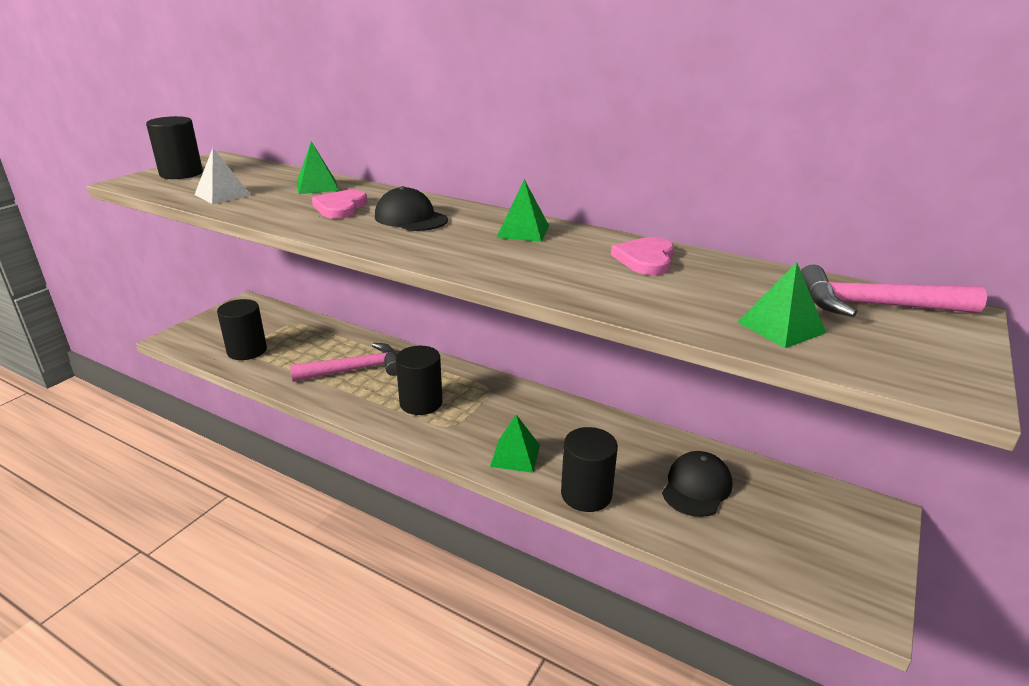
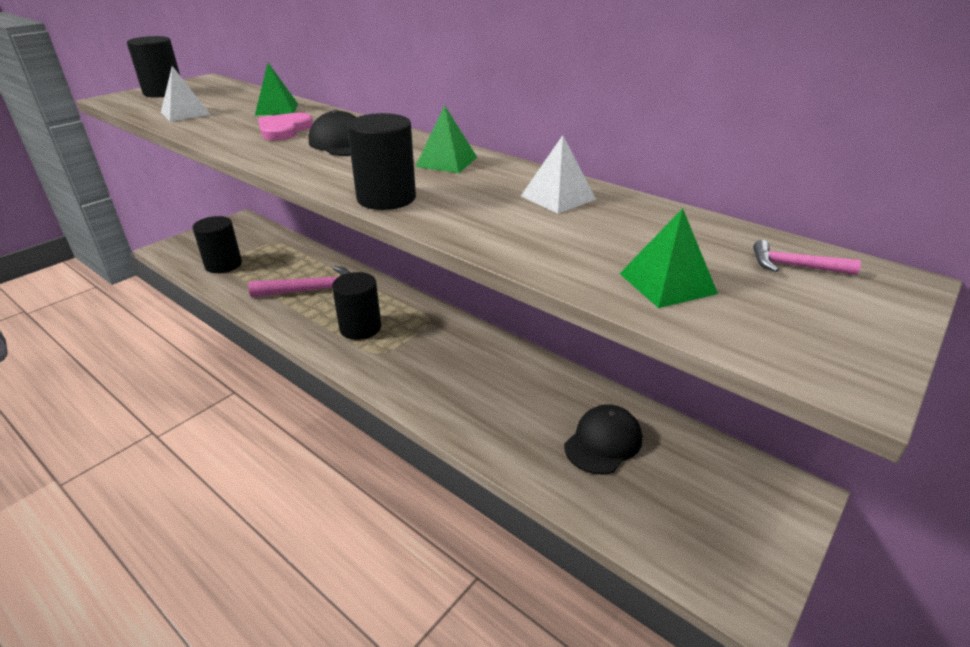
camera: 10 degrees right, 5 degrees up
(515, 455) = (430, 389): green pyramid -> none
(586, 494) = (486, 436): black cylinder -> black cylinder (386, 198)
(645, 259) = (558, 197): pink heart -> white pyramid
(875, 306) = (795, 266): pink hammer -> pink hammer, size x0.50

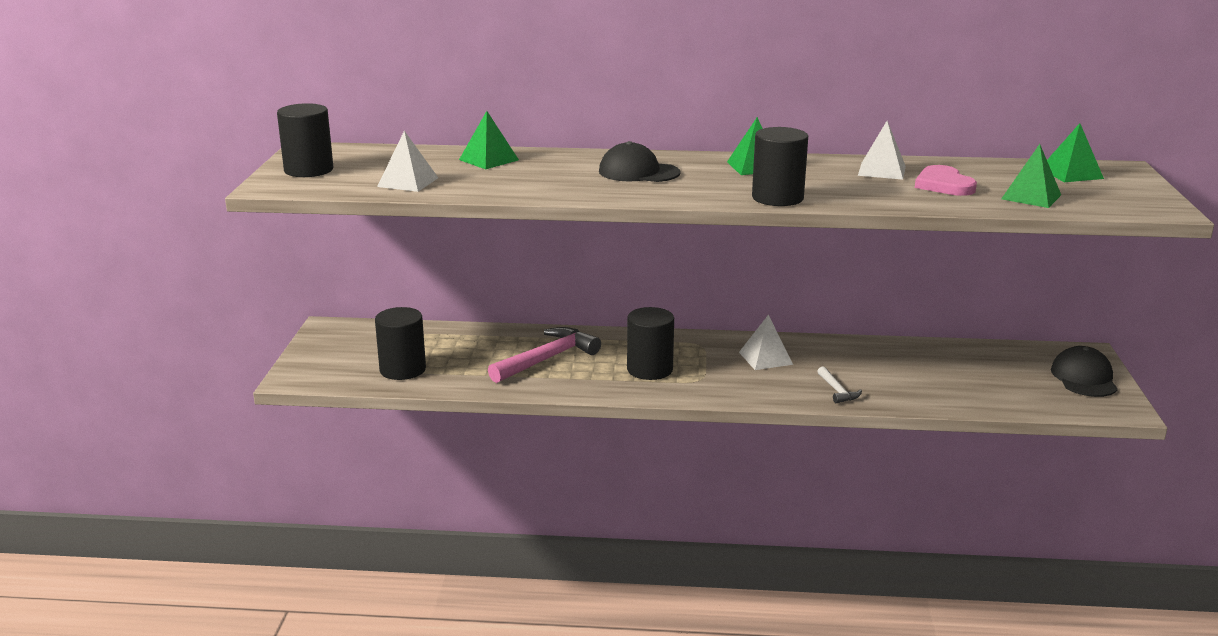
camera: 35 degrees left, 10 degrees down
(284, 129) = (554, 174): pink heart -> pink heart (944, 185)
(459, 354) = (765, 358): none -> white pyramid
(467, 416) = (837, 391): none -> white hammer
(603, 442) = (947, 371): black cap -> black cap (1084, 378)
(795, 266) = (1071, 173): pink hammer -> green pyramid

